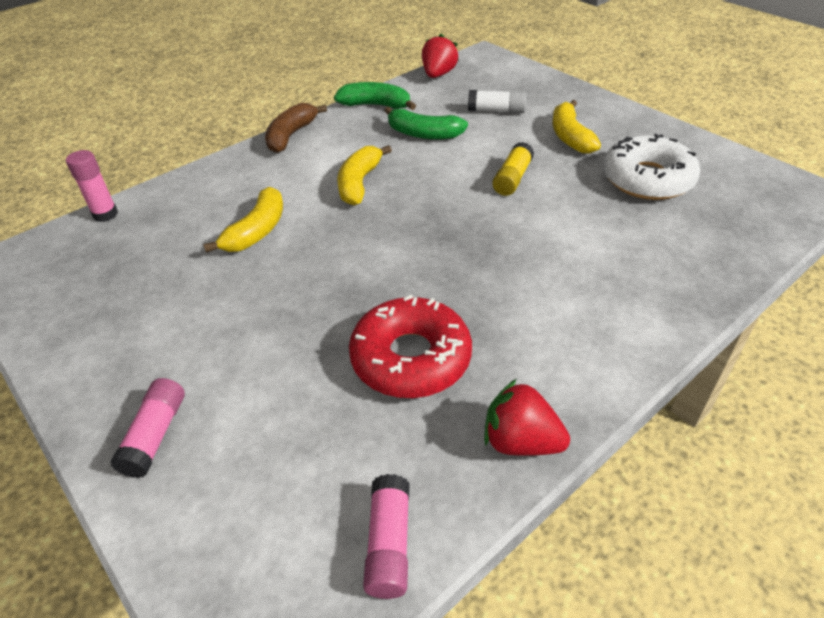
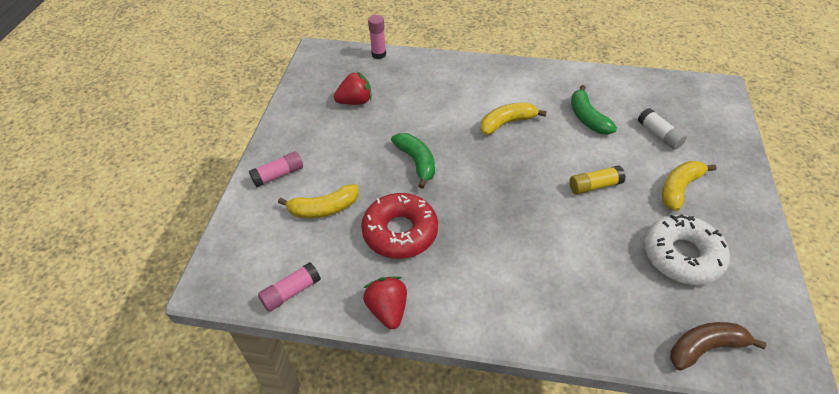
camera: 50 degrees right, 5 degrees up
(257, 231) = (425, 112): yellow banana -> yellow banana (324, 209)
(291, 136) = (514, 67): brown banana -> brown banana (705, 347)
(375, 105) = (588, 78): green banana -> green banana (416, 162)
(438, 74) = (662, 82): red strawberry -> red strawberry (355, 101)

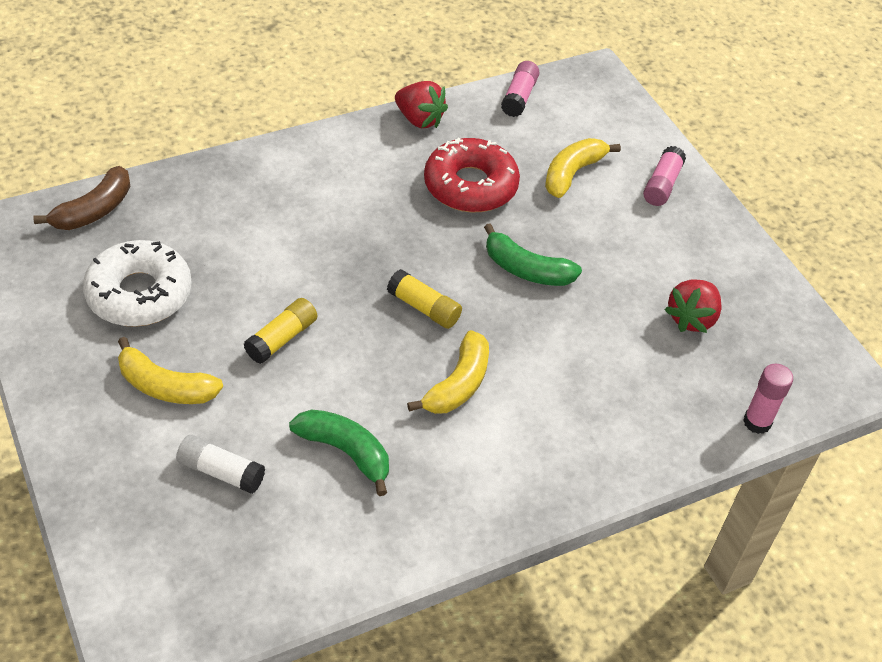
camera: 140 degrees right, 0 degrees up
(496, 167) = (424, 308): none -> yellow glue stick
(679, 188) = (165, 386): yellow banana -> yellow banana turned 105 degrees clockwise

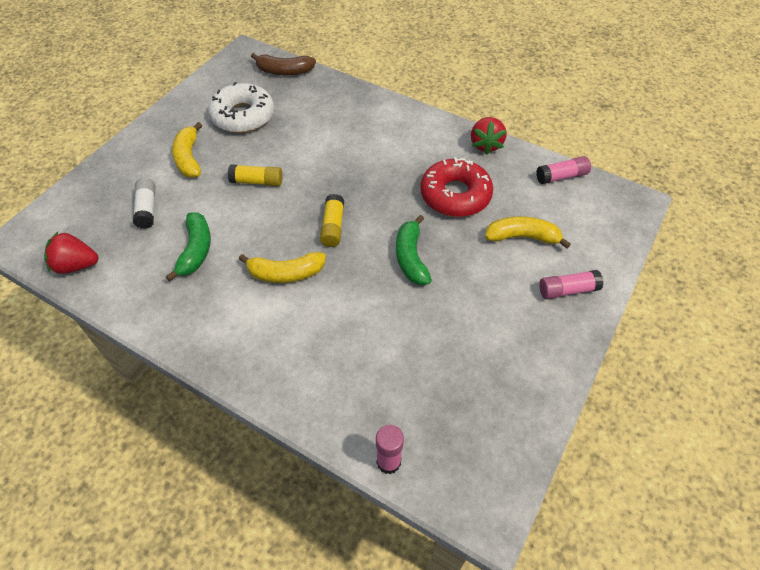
camera: 60 degrees right, 5 degrees up
(691, 318) = (453, 371): red strawberry -> red strawberry (76, 265)

